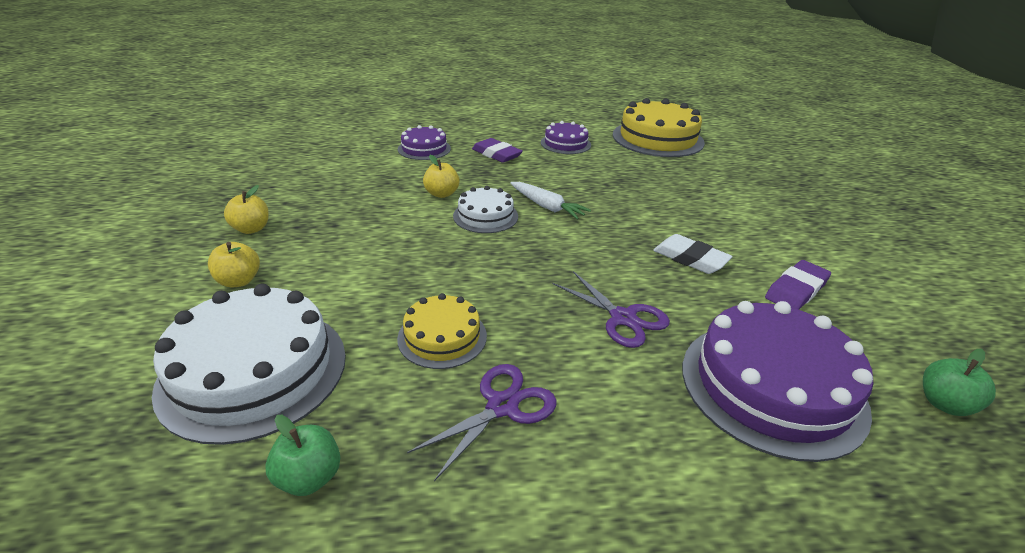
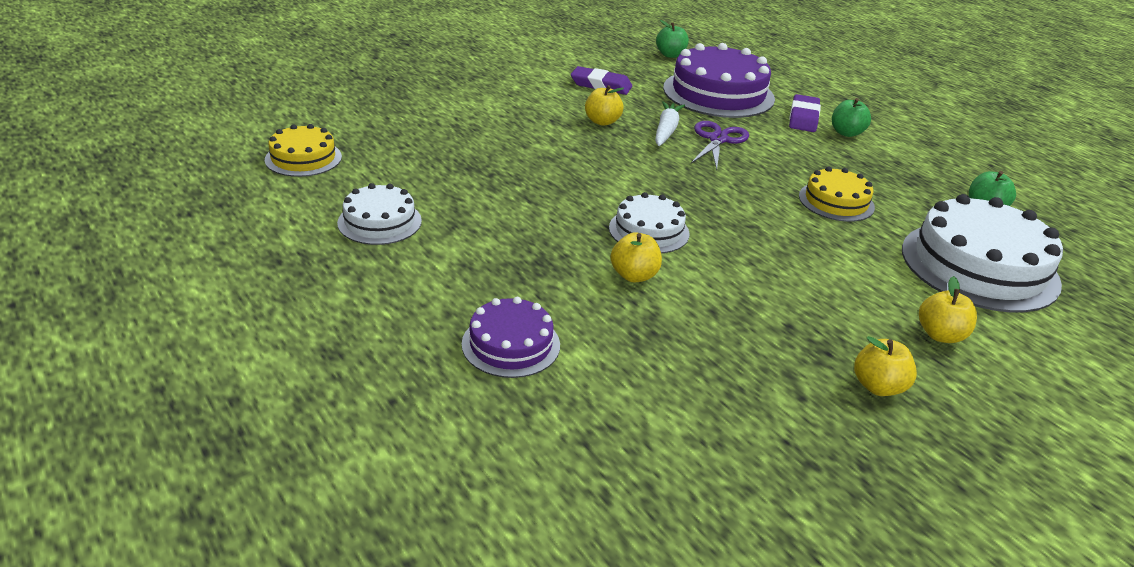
camera: 120 degrees left, 0 degrees up
(496, 154) = (470, 269): purple eraser -> purple eraser (803, 118)
(502, 406) = (854, 165): purple scissors -> none
(547, 206) = (586, 199): white carrot -> white carrot (666, 130)
(565, 143) = (379, 222): purple cake -> white cake
(597, 466) = (846, 133): none -> green apple
(657, 138) = (303, 158): yellow cake -> yellow cake, size x0.54
(690, 258) = (602, 121): white eraser -> yellow apple

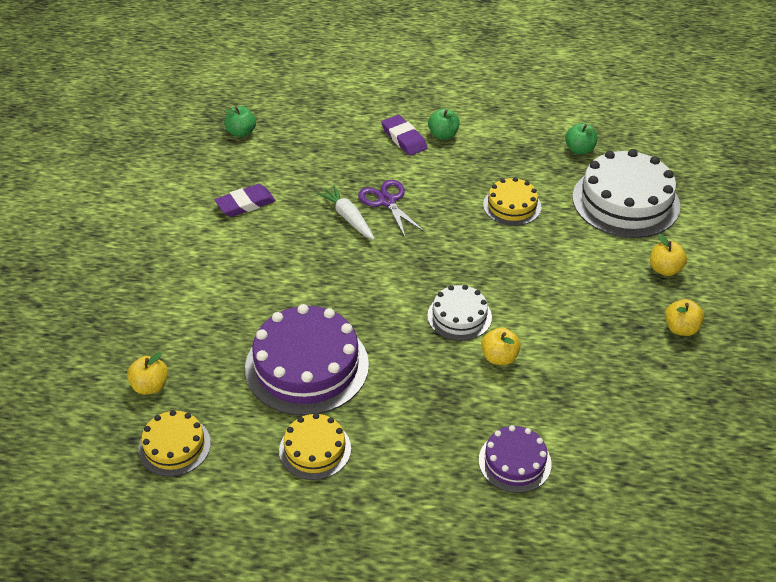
camera: 45 degrees left, 10 degrees up
(379, 222) = (315, 449): white cake -> yellow cake
(602, 121) = (300, 241): yellow apple -> yellow apple (150, 386)
(718, 93) = (326, 152): purple cake -> purple cake (307, 366)

